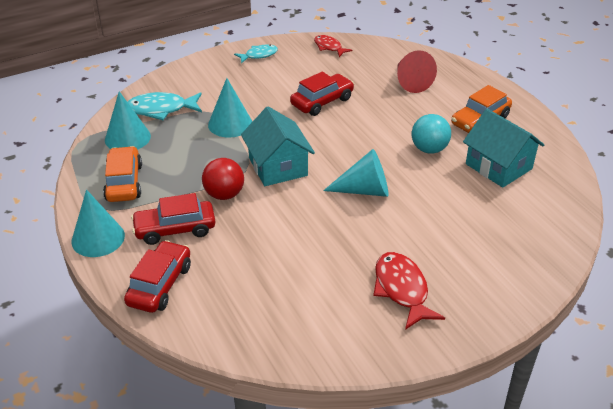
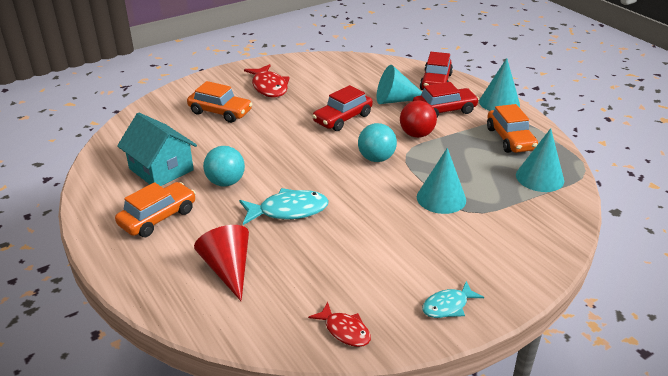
camera: 175 degrees right, 5 degrees down
(161, 109) = (528, 211): turquoise fish -> turquoise fish (288, 210)
(278, 167) = (376, 158): turquoise house -> turquoise ball
(322, 102) = (343, 232): red car -> red car (342, 118)
(364, 190) = (293, 143): turquoise cone -> turquoise cone (396, 100)
(459, 243) = (220, 112): none -> orange car

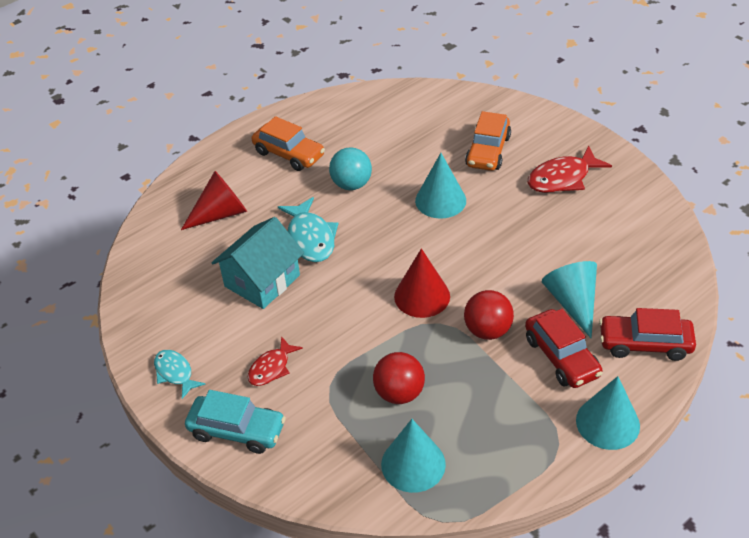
camera: 85 degrees right, 10 degrees up
(161, 169) = (365, 136): turquoise house -> turquoise house (262, 281)
(342, 118) = (506, 255): red car -> none
(344, 330) = (145, 301): red fish -> red fish (271, 368)
(376, 158) = (422, 296): turquoise ball -> red cone
(441, 198) = (351, 361): turquoise cone -> turquoise cone (440, 200)
(475, 178) = (399, 393): none -> red ball
(510, 139) = (504, 433): orange car -> none
(515, 265) = (237, 430): none -> turquoise car

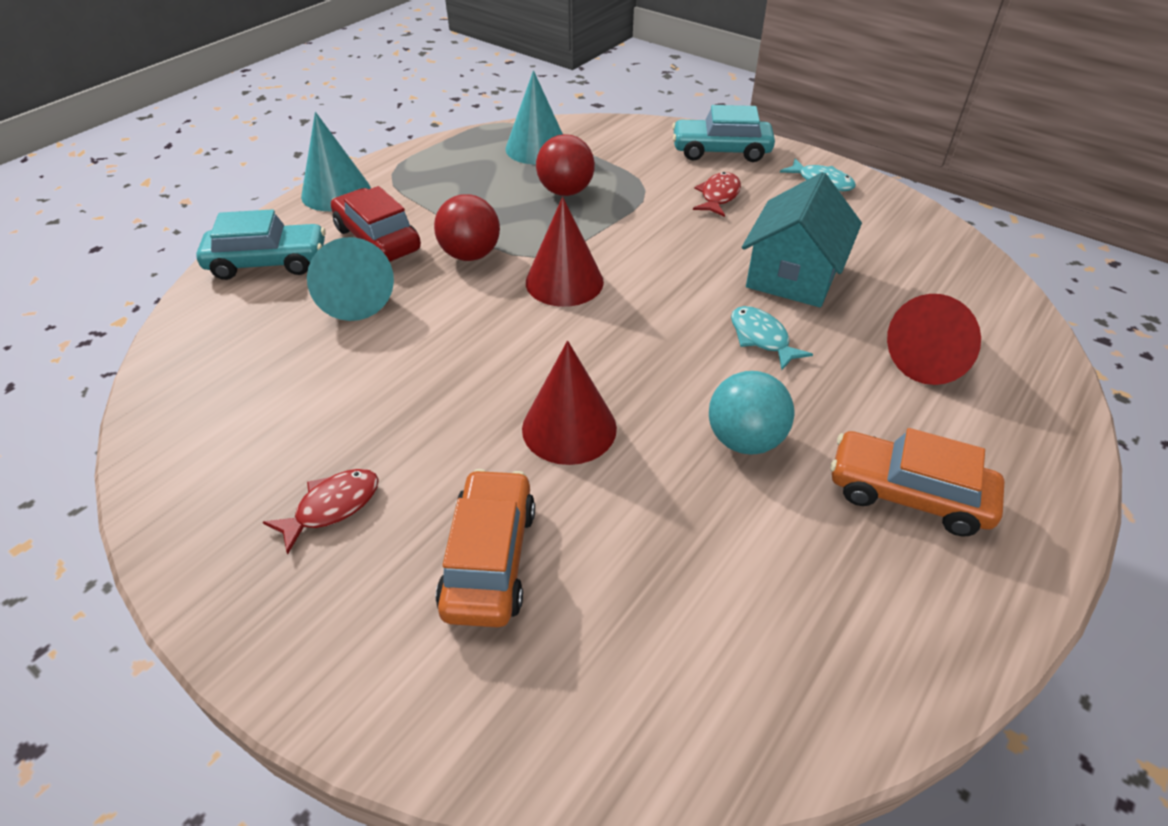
camera: 165 degrees right, 0 degrees up
(310, 238) = (761, 338): turquoise fish -> turquoise fish, size x0.63
(440, 200) = (569, 428): turquoise cone -> red cone
(562, 178) = (332, 507): red fish -> red fish, size x0.63
(645, 344) = (268, 262): red car -> turquoise car

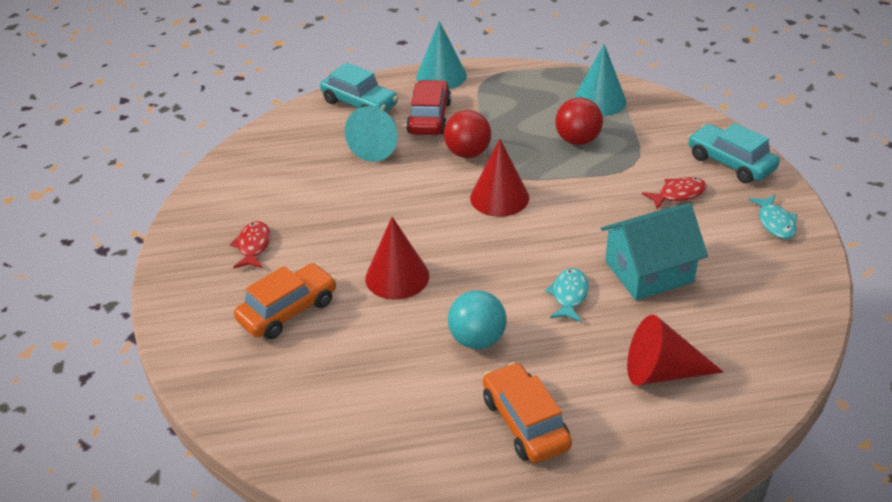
camera: 45 degrees right, 5 degrees down
(332, 507) = (253, 246): red fish -> red fish turned 90 degrees counterclockwise

